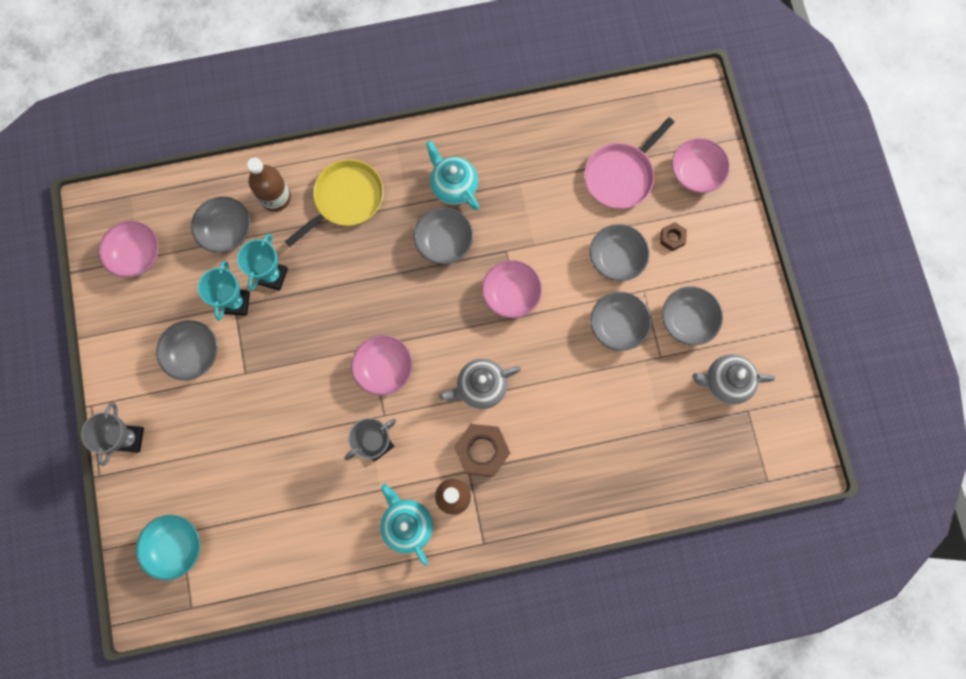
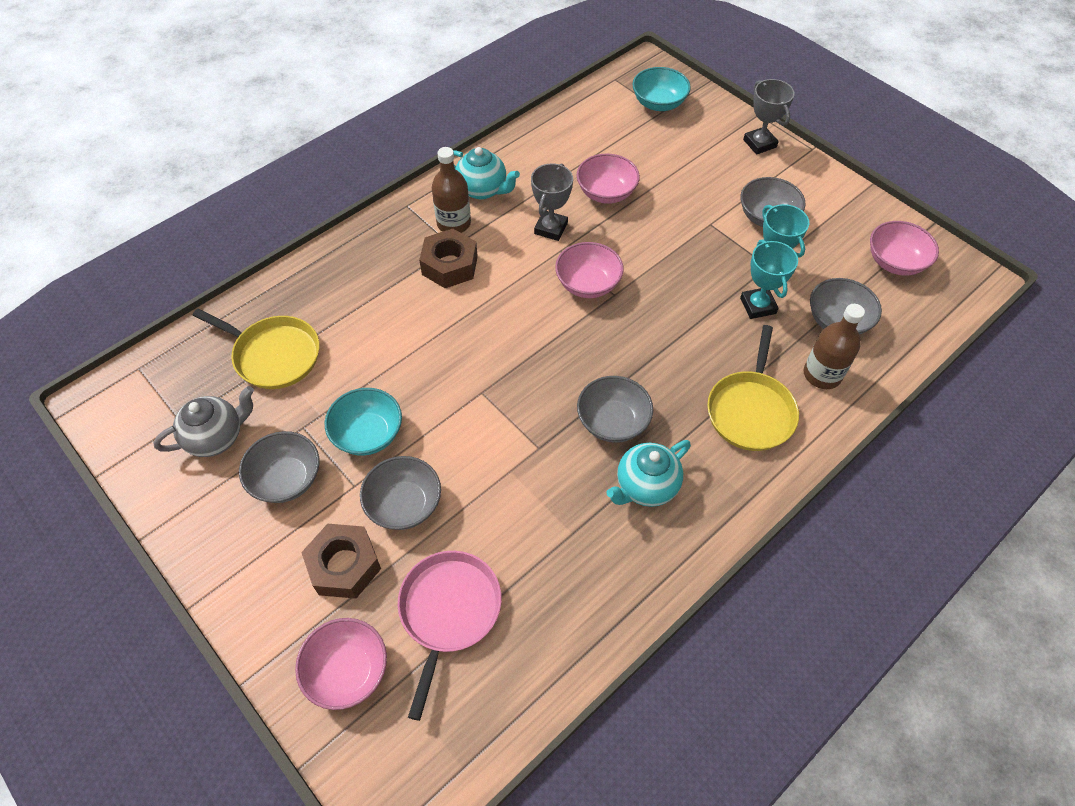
camera: 150 degrees right, 20 degrees down
(453, 186) = (645, 486): turquoise teapot -> turquoise teapot turned 120 degrees clockwise
(480, 387) = (483, 312): grey teapot -> none
(511, 294) = (505, 407): pink bowl -> pink bowl (606, 193)
(617, 326) = (368, 434): grey bowl -> turquoise bowl
(659, 435) = (274, 355): none -> yellow pan
(672, 238) = (344, 565): brown nut -> brown nut, size x1.93

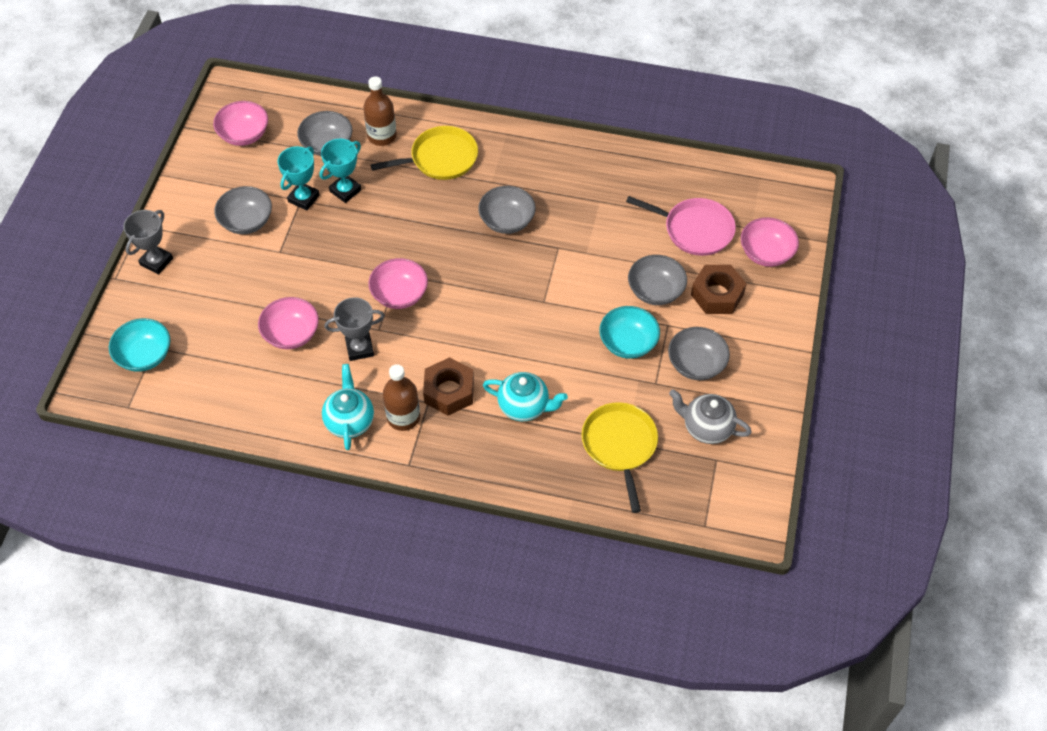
camera: 125 degrees left, 0 degrees up
(449, 611) = (695, 230): pink pan -> pink pan turned 135 degrees counterclockwise
(645, 486) = (539, 183): turquoise teapot -> turquoise teapot (524, 406)

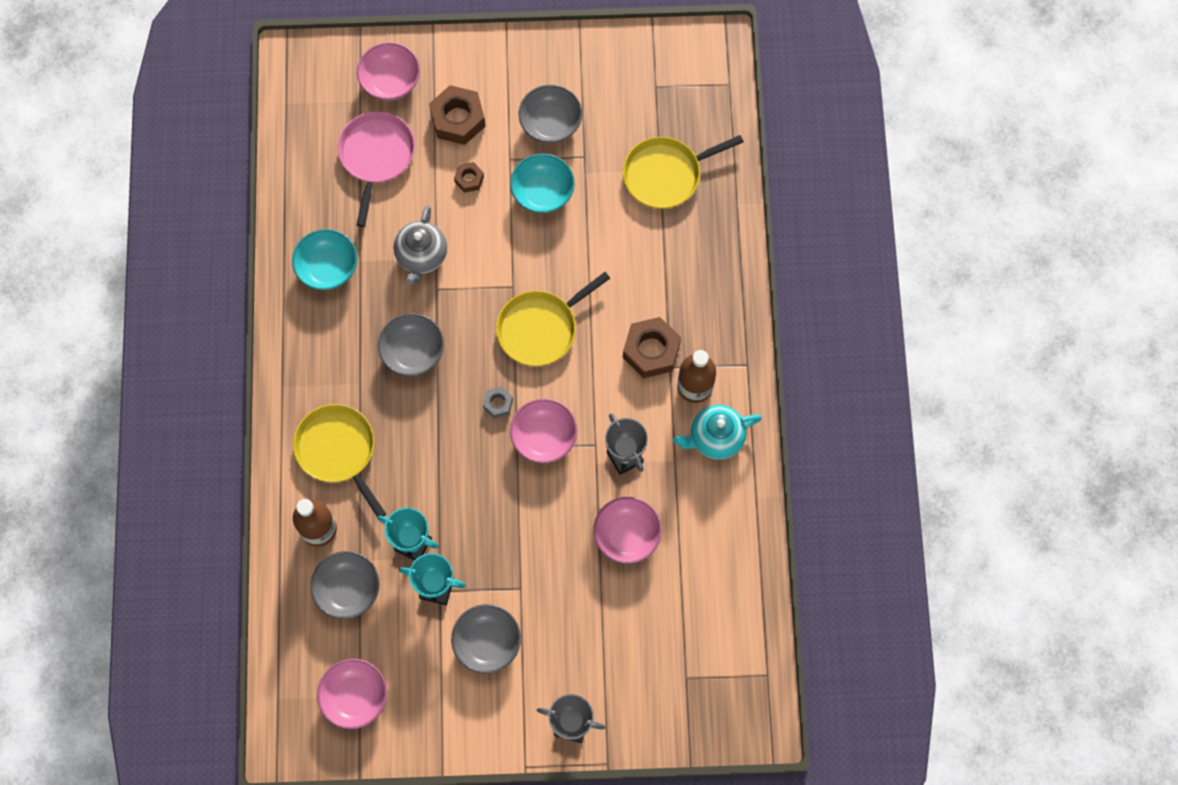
camera: 105 degrees left, 15 degrees up
(145, 355) = (699, 684): turquoise bowl -> turquoise bowl (328, 268)
(441, 269) = (498, 404): none -> grey nut
(498, 313) = (540, 328): none -> yellow pan
(524, 406) = (648, 273): turquoise teapot -> none
(655, 291) = (469, 179): grey bowl -> brown nut
(706, 428) = (622, 101): grey teapot -> grey teapot (422, 256)

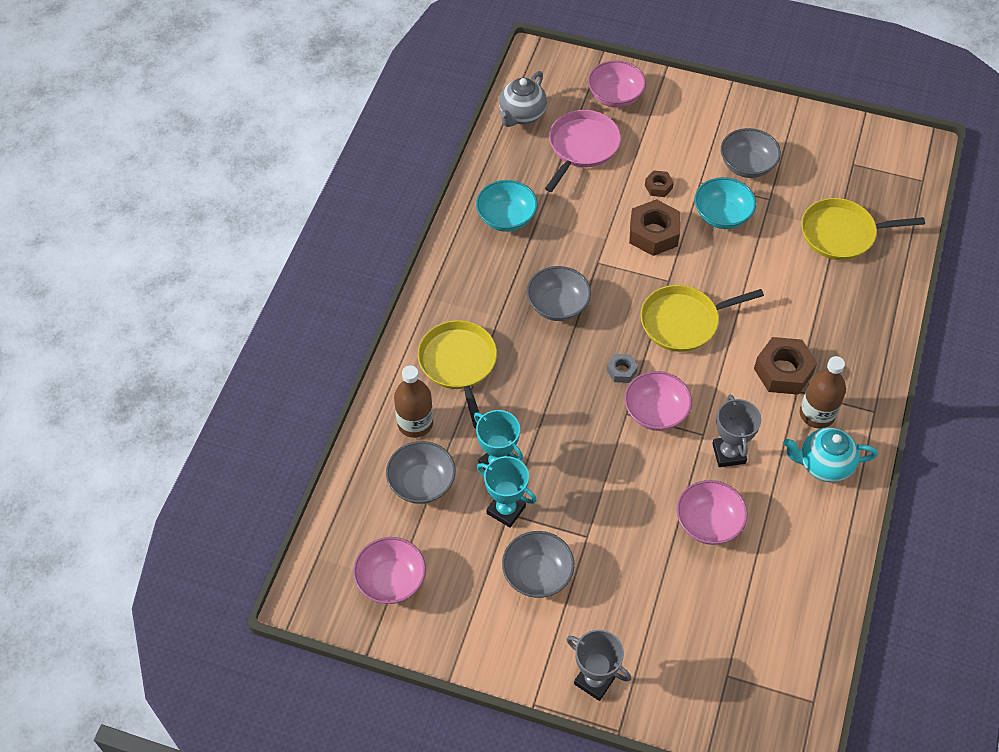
camera: 20 degrees right, 15 degrees down
(422, 256) = (594, 233): grey teapot -> grey teapot (521, 115)
(458, 119) = (664, 139): brown nut -> brown nut (653, 233)

